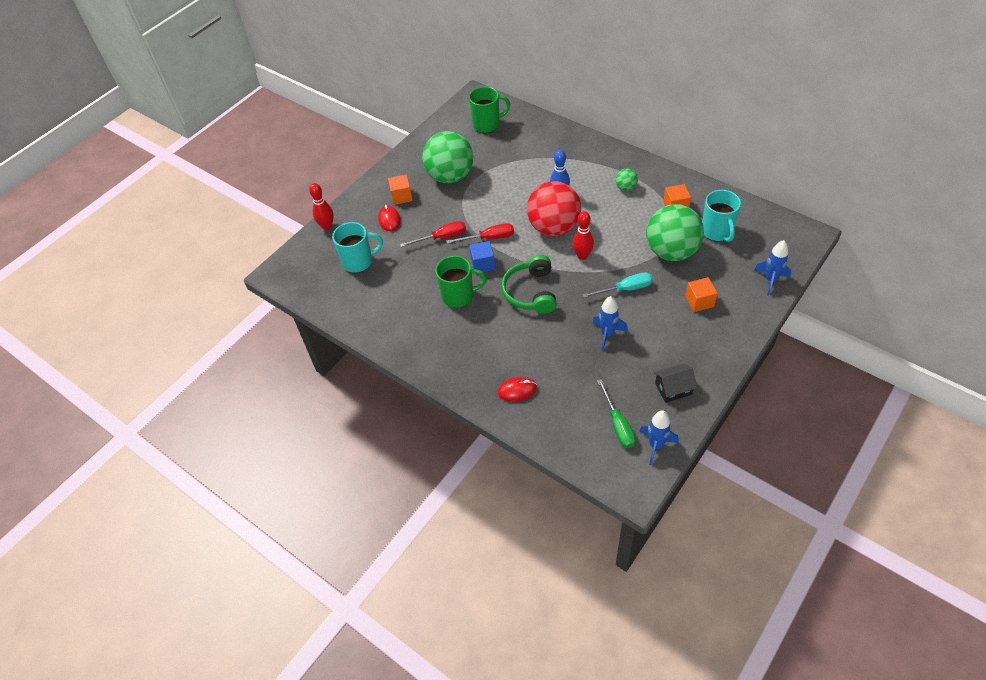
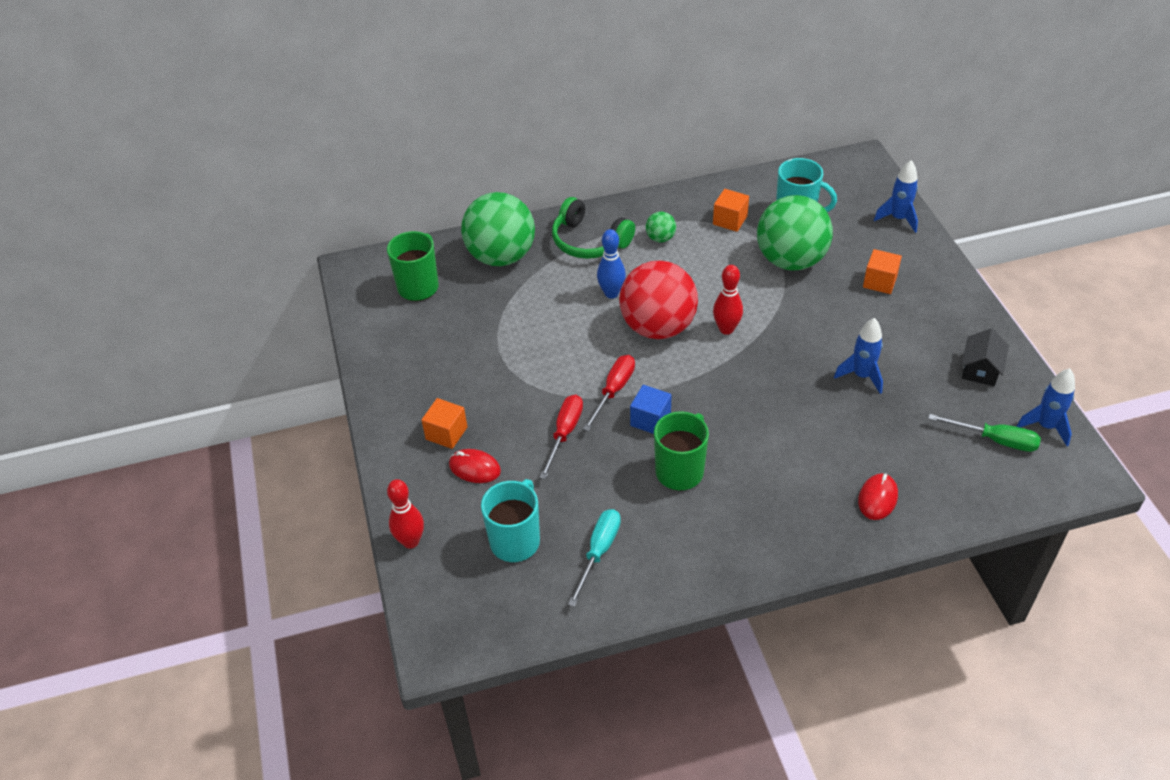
camera: 55 degrees left, 5 degrees down
(450, 176) = (467, 368): green ball -> green ball (501, 256)
(531, 292) = (738, 402): green headphones -> green headphones (589, 241)
(625, 289) = (810, 324): turquoise screwdriver -> turquoise screwdriver (599, 552)

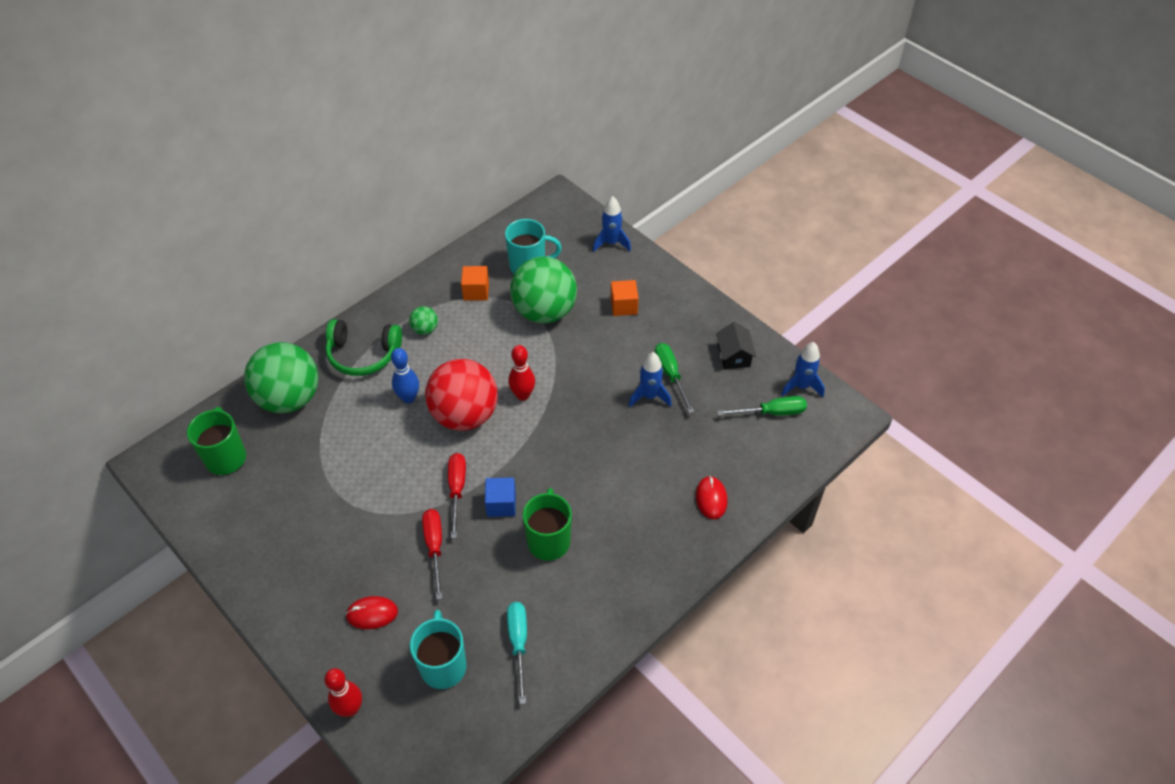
camera: 30 degrees left, 5 degrees up
(446, 433) = (329, 591): orange cube -> none
(896, 364) = (670, 375): none -> green screwdriver

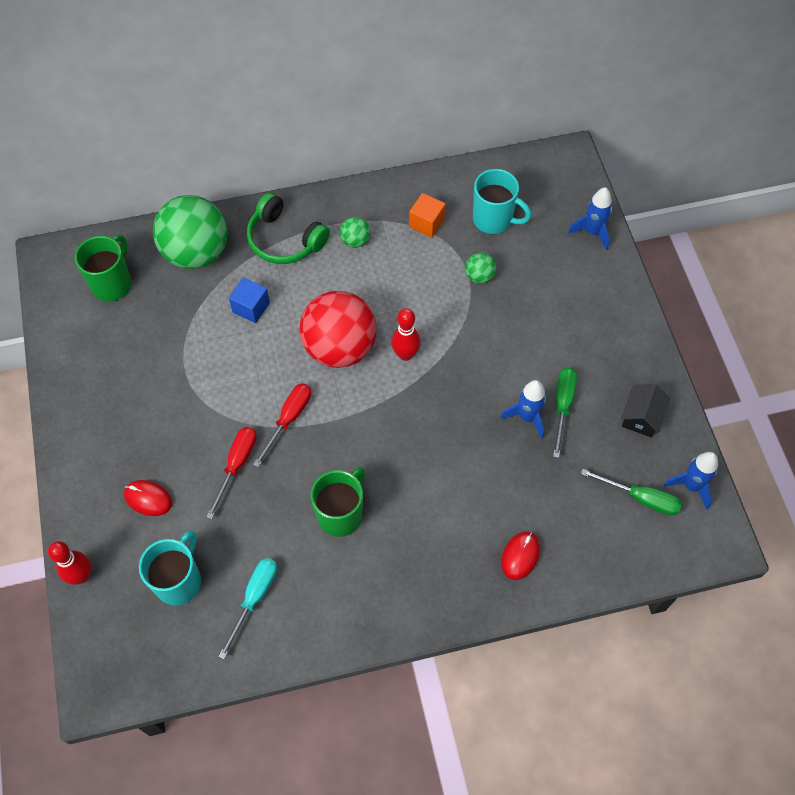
camera: 30 degrees right, 10 degrees up
(408, 398) = (299, 304): blue bowling pin -> none
(501, 504) = (319, 455): blue cube -> blue cube (251, 307)
(544, 311) = (479, 276): green ball -> green ball, size x0.43
(624, 306) = (562, 308): orange cube -> none

